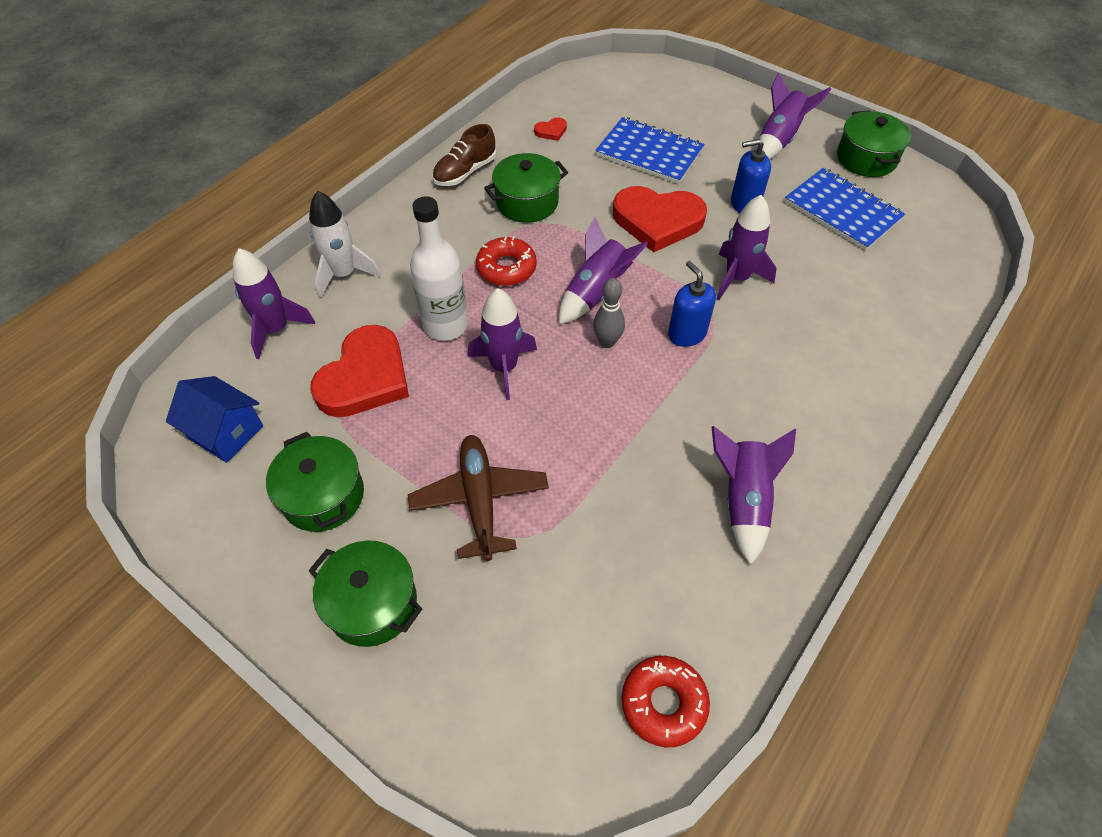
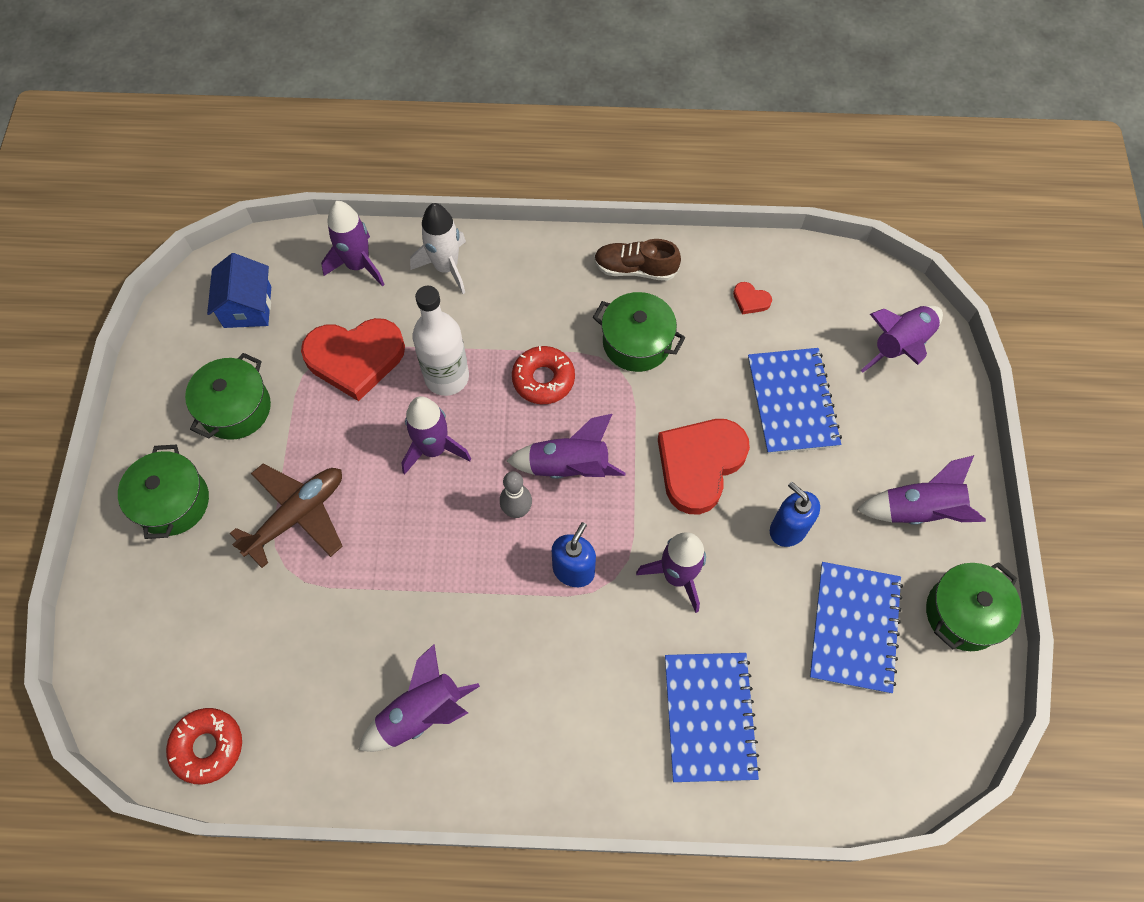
camera: 55 degrees right, 10 degrees up
(652, 86) = (900, 345): none -> purple rocket
(657, 221) = (700, 465): red heart -> red heart turned 60 degrees clockwise
(862, 318) = (709, 717): none -> blue notebook

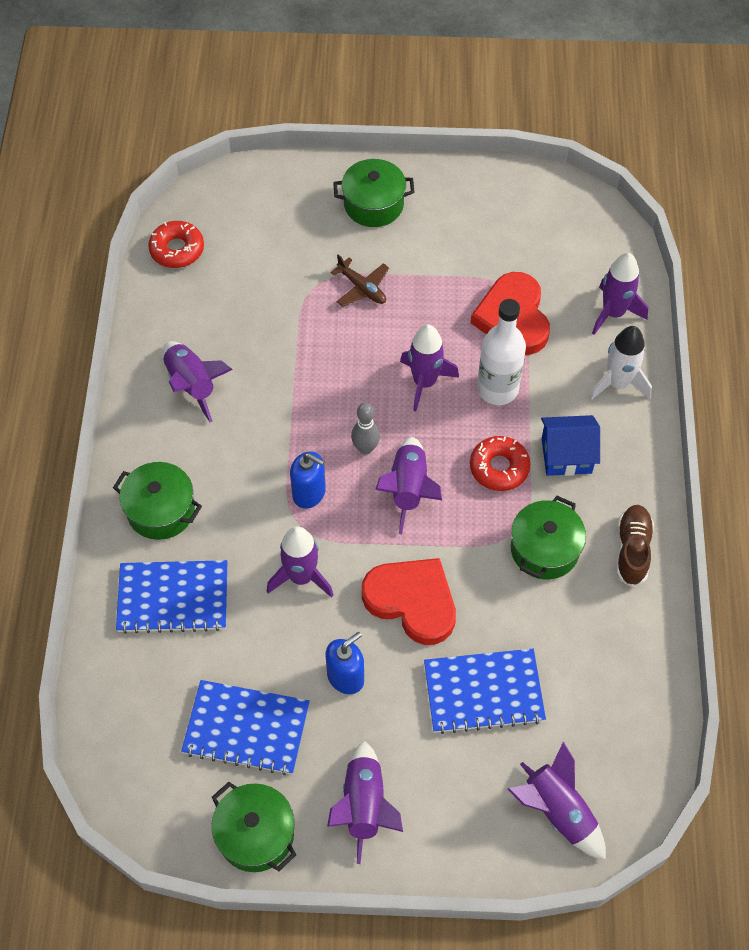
camera: 90 degrees right, 5 degrees down
(236, 408) = (459, 236): green pot -> green pot (161, 510)
(247, 307) = (561, 234): blue house -> blue house (566, 455)
(297, 515) = (362, 288): brown plane -> brown plane, size x0.64
(750, 300) = (603, 660): red heart -> none

